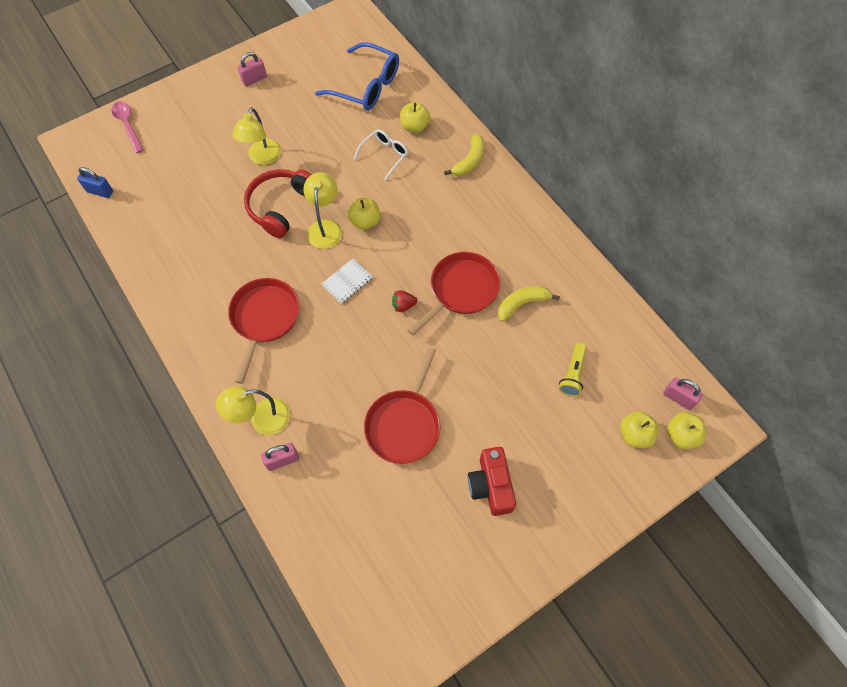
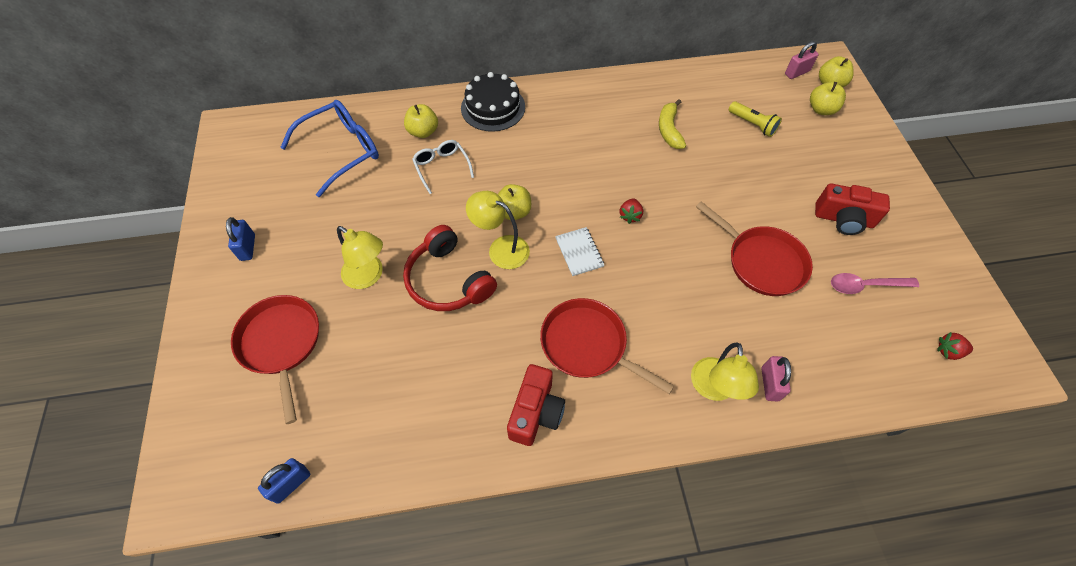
camera: 65 degrees left, 5 degrees down
(128, 125) = (204, 414): pink spoon -> pink spoon (865, 285)
(196, 305) = (536, 412): none -> red camera
(254, 79) = (248, 247): pink padlock -> blue padlock
(377, 608) = (948, 351): none -> red strawberry
(461, 290) = (634, 166): red pan -> red pan (281, 343)
(469, 161) = (493, 107): yellow banana -> black cake

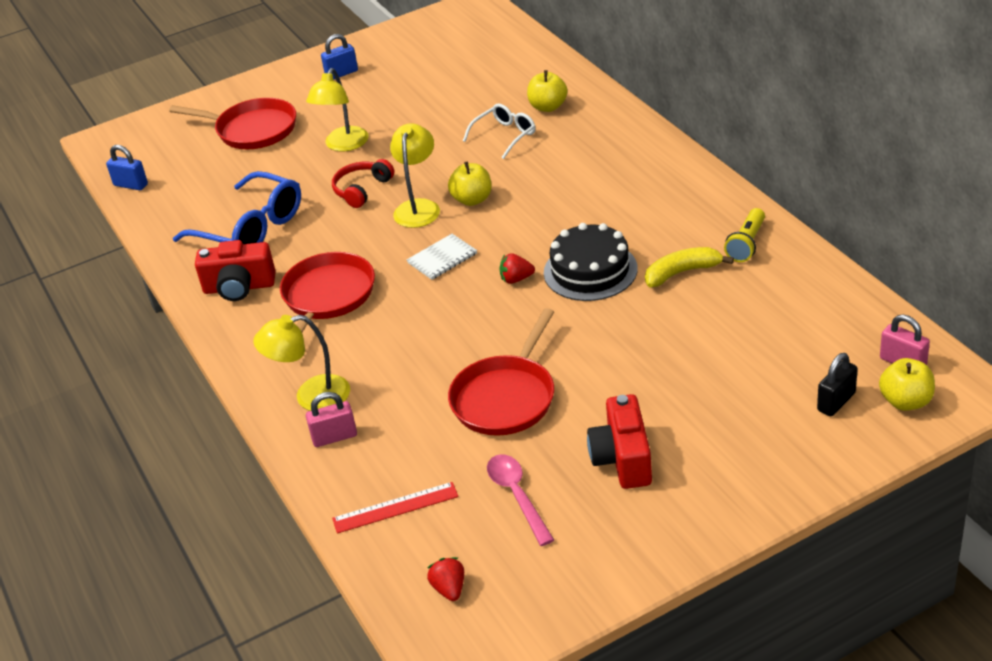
camera: 75 degrees right, 20 degrees down
(281, 343) = (252, 130): red pan -> red pan turned 60 degrees clockwise
(342, 150) = (487, 72): blue glasses -> blue glasses (251, 228)
(448, 280) = (362, 190): red headphones -> red headphones, size x0.63
(493, 107) = (619, 136): black cake -> black cake (590, 270)
(753, 124) = (749, 341): yellow flashlight -> yellow flashlight (746, 244)
(821, 109) = (836, 402): yellow apple -> black padlock
(860, 362) = (395, 508): none -> red ruler

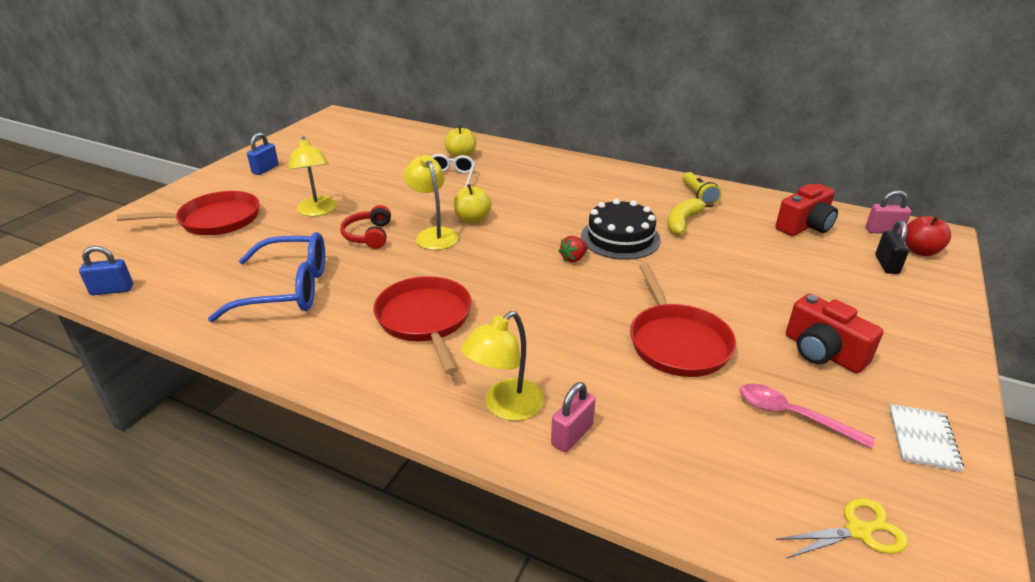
camera: 40 degrees left, 5 degrees down
(239, 287) = (324, 339): red camera -> red camera (805, 226)
(395, 508) = (710, 475): red ruler -> none
(442, 258) = (496, 262): white notebook -> white notebook (923, 438)
(449, 589) = (858, 531): red strawberry -> yellow scissors
(905, 401) = (920, 251): yellow apple -> red apple

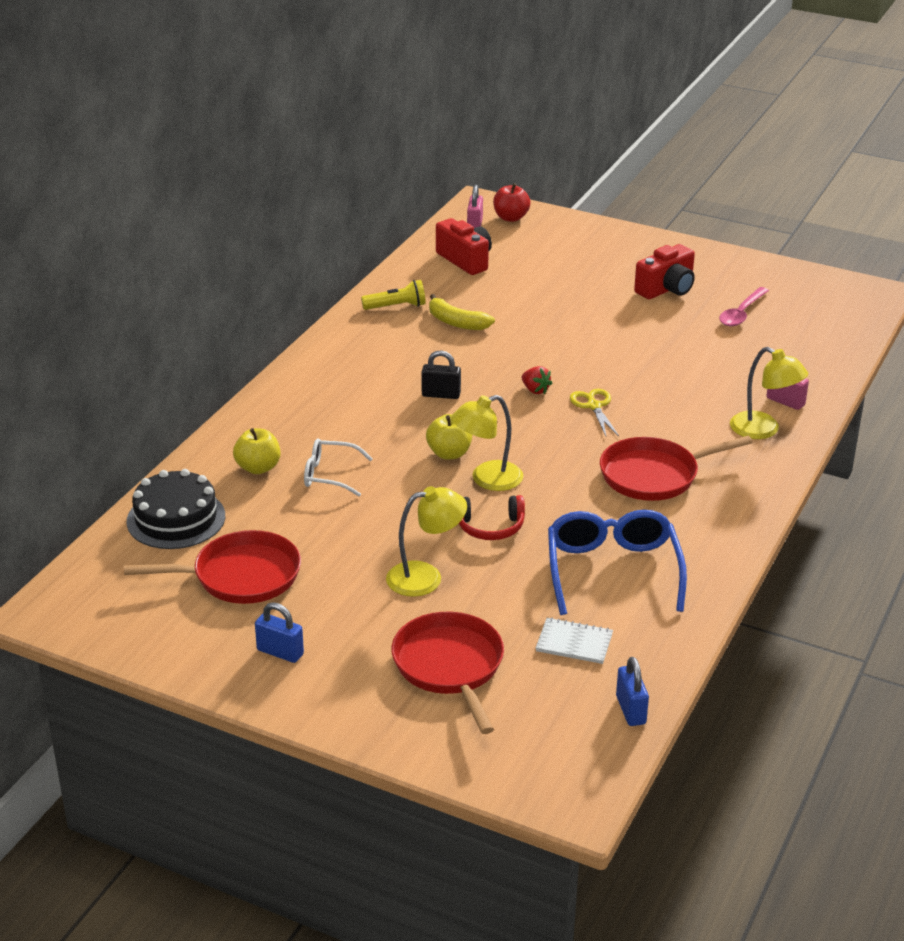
camera: 90 degrees left, 0 degrees up
(620, 238) = (491, 361): black cake -> black cake (176, 518)
(677, 342) = (665, 348): red pan -> red pan (240, 576)
(858, 531) = (836, 310): yellow scissors -> yellow scissors (594, 406)
(886, 264) = (535, 237): black padlock -> black padlock (441, 394)
(923, 438) = (752, 273): white notebook -> white notebook (574, 642)

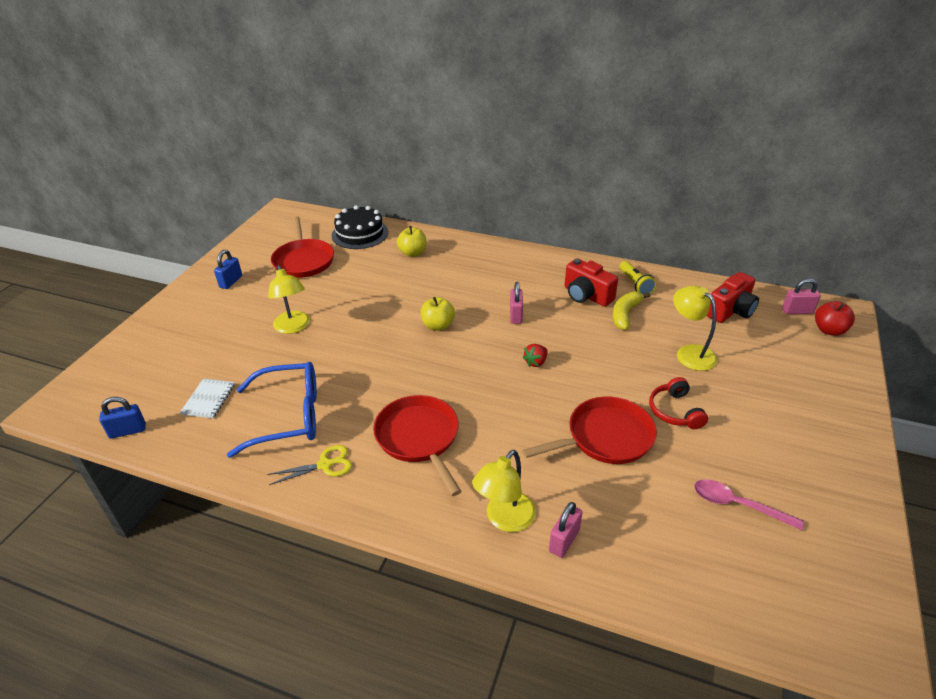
camera: 85 degrees right, 5 degrees up
(329, 475) = (407, 279): white glasses -> none
(441, 394) = (516, 315): black padlock -> pink padlock
(450, 666) = (200, 345): red pan -> red pan (605, 437)
(487, 479) = (406, 346): yellow lamp -> yellow lamp (689, 353)
(490, 527) = (347, 351): red headphones -> red headphones (675, 411)
(594, 406) = (520, 397): yellow scissors -> yellow scissors (325, 465)
(666, 289) = (756, 441): red camera -> red camera (586, 296)

